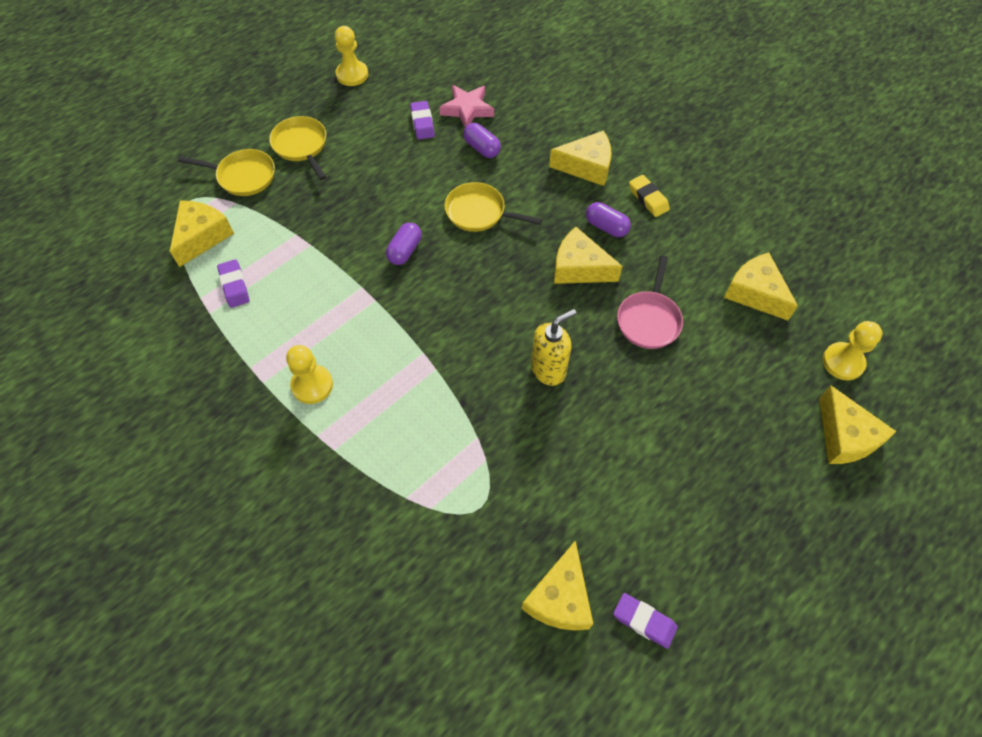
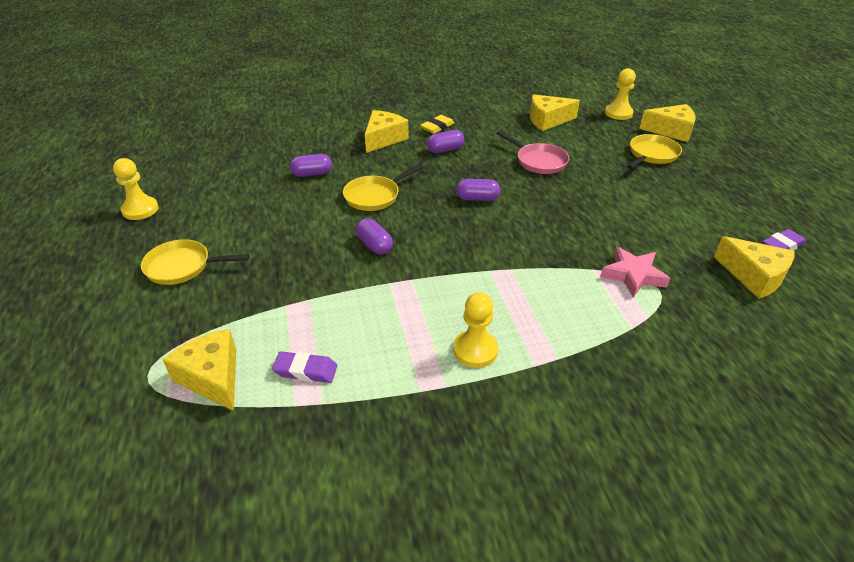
camera: 60 degrees left, 20 degrees down
(243, 176) = (168, 319): yellow pan -> yellow pan (651, 155)
(422, 123) = (249, 192): purple eraser -> none
(467, 109) = (264, 167): pink star -> pink star (633, 275)
(533, 294) = (477, 198): none -> purple capsule
(548, 370) = (551, 215): yellow soap dispenser -> none
(579, 268) = (471, 172): yellow cheese -> none
(648, 198) = (437, 127): yellow eraser -> yellow eraser turned 45 degrees counterclockwise

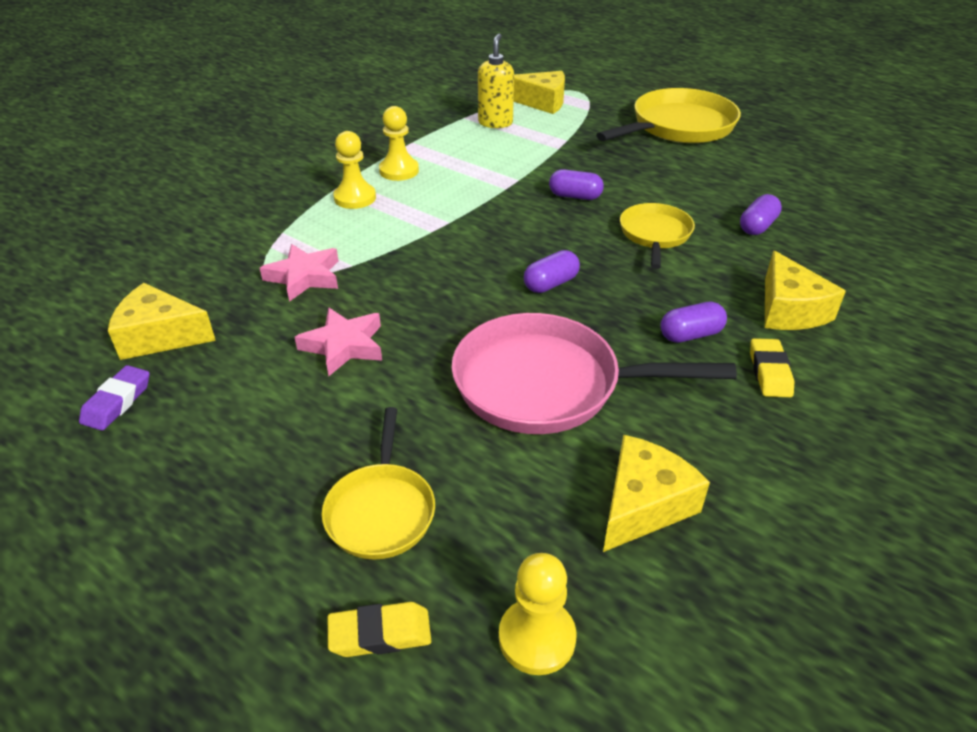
camera: 140 degrees right, 0 degrees up
(140, 210) = (800, 138): yellow pawn -> yellow pawn (355, 198)
(183, 267) = (678, 127): yellow pan -> yellow pan, size x1.74
(306, 370) = (495, 123): purple eraser -> yellow soap dispenser
(445, 150) = (690, 335): purple capsule -> purple capsule turned 45 degrees clockwise
(538, 161) = (548, 384): pink pan -> pink pan, size x1.74
(630, 219) = (344, 345): none -> pink star
(671, 131) = (380, 634): yellow cheese -> yellow eraser

